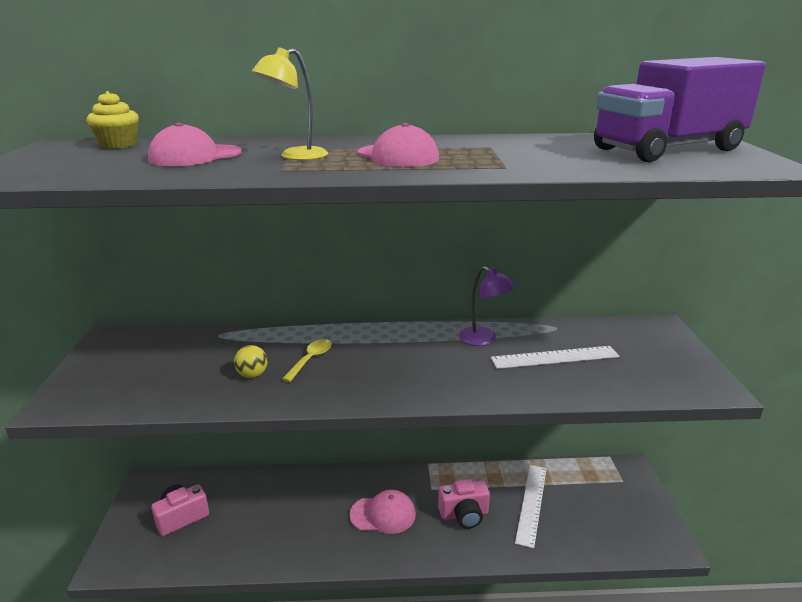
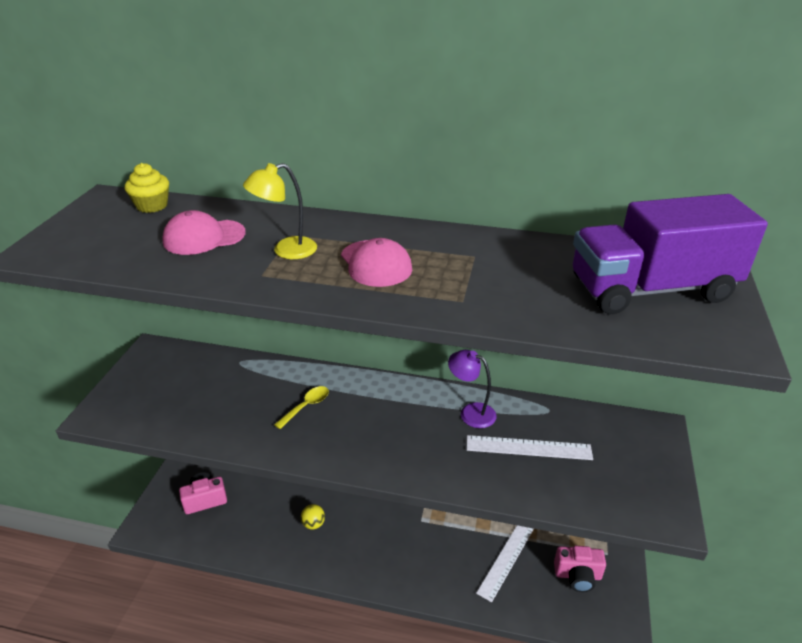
camera: 15 degrees right, 10 degrees up
(252, 375) = (252, 414): yellow ball -> yellow ball (313, 524)
(383, 514) = (369, 536): pink cap -> none
(464, 514) = (441, 553): pink camera -> pink camera (577, 575)
(484, 340) = (471, 412): purple lamp -> purple lamp turned 150 degrees clockwise

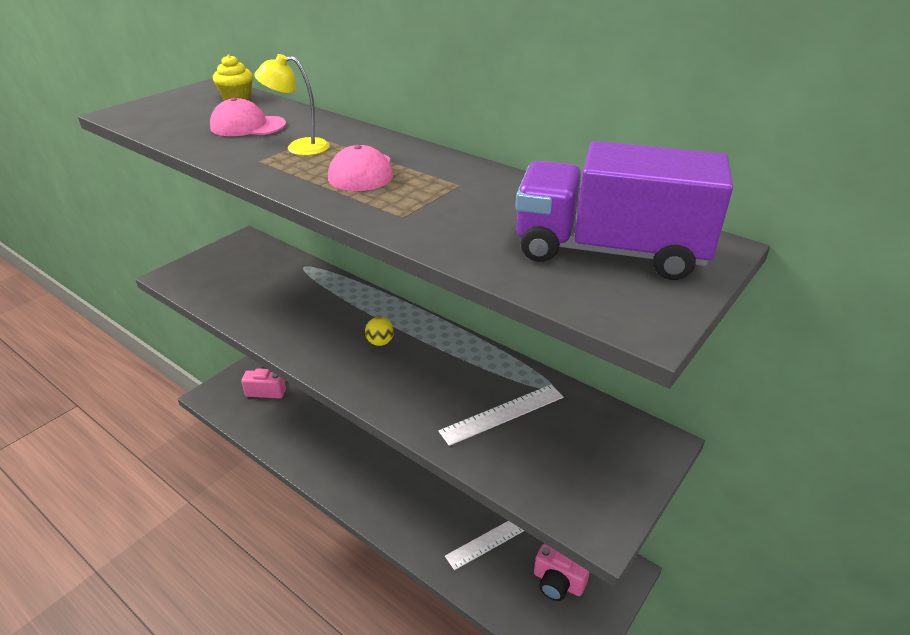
camera: 25 degrees right, 0 degrees up
(306, 406) = (329, 316): yellow spoon -> none
(313, 524) = (340, 440): yellow ball -> yellow ball (380, 342)
(471, 412) = (471, 365): purple lamp -> none
(528, 448) = (502, 414): white ruler -> white ruler turned 60 degrees counterclockwise

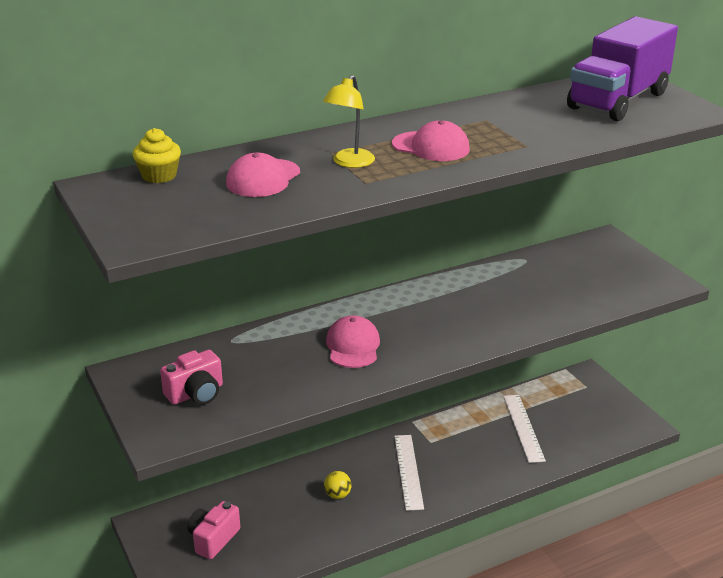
camera: 65 degrees left, 5 degrees down
(324, 322) = (353, 346): none -> pink cap
(380, 342) = (410, 321): yellow ball -> yellow ball (337, 495)
(502, 414) = (543, 287): white ruler -> white ruler (408, 471)
(558, 582) = (582, 411): pink camera -> pink camera (196, 393)

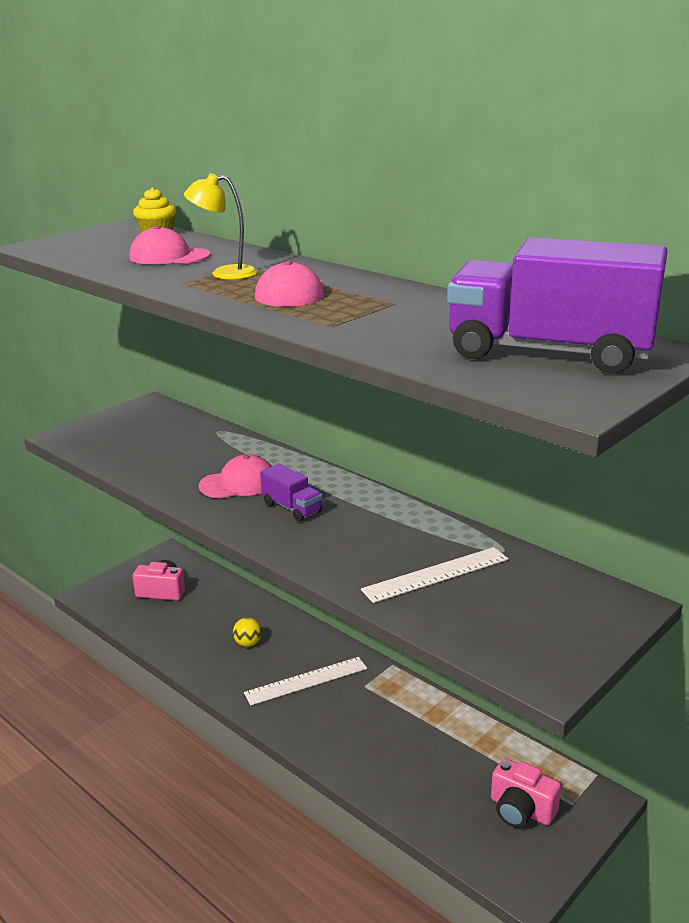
camera: 70 degrees right, 5 degrees down
(196, 393) = (131, 435): pink camera -> pink camera (521, 810)
(415, 328) = (292, 508): none -> purple truck
(523, 427) = (438, 756): white ruler -> white ruler (436, 574)

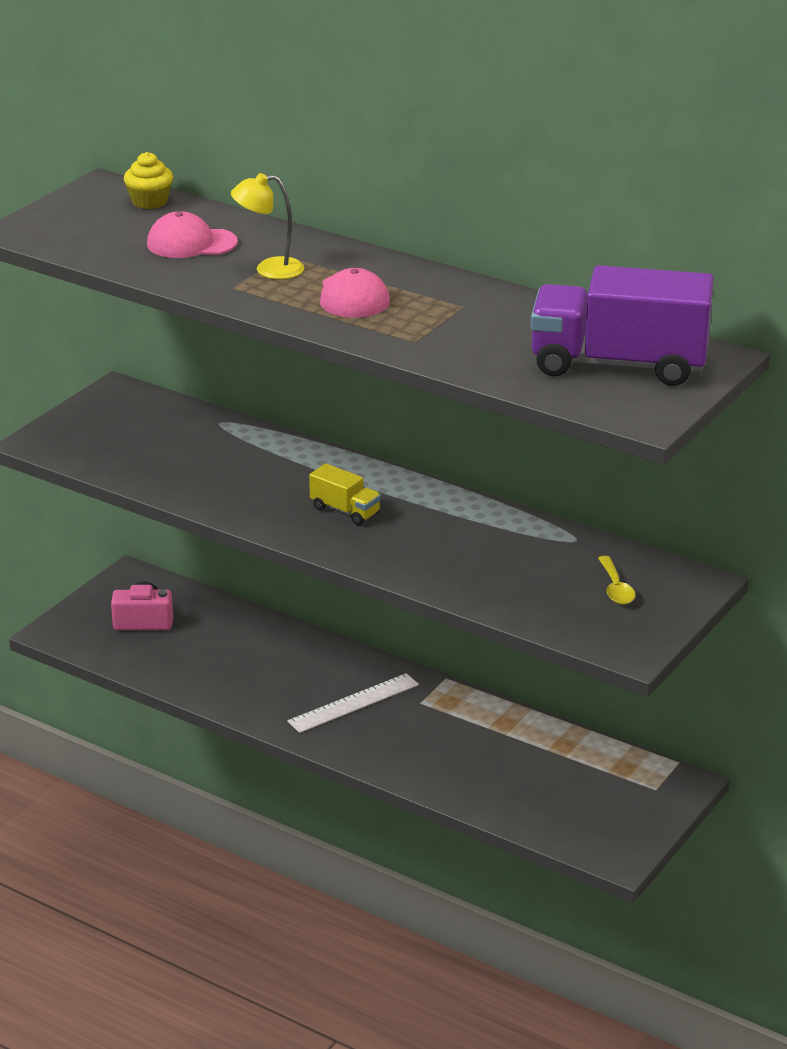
camera: 10 degrees left, 5 degrees up
(238, 483) = (275, 487): pink cap -> none
(248, 643) = (272, 670): yellow ball -> none
(292, 508) = (345, 511): purple truck -> yellow truck
(436, 574) = (514, 568): white ruler -> none
(521, 810) = (606, 799): pink camera -> none
(538, 604) = (616, 588): none -> yellow spoon

